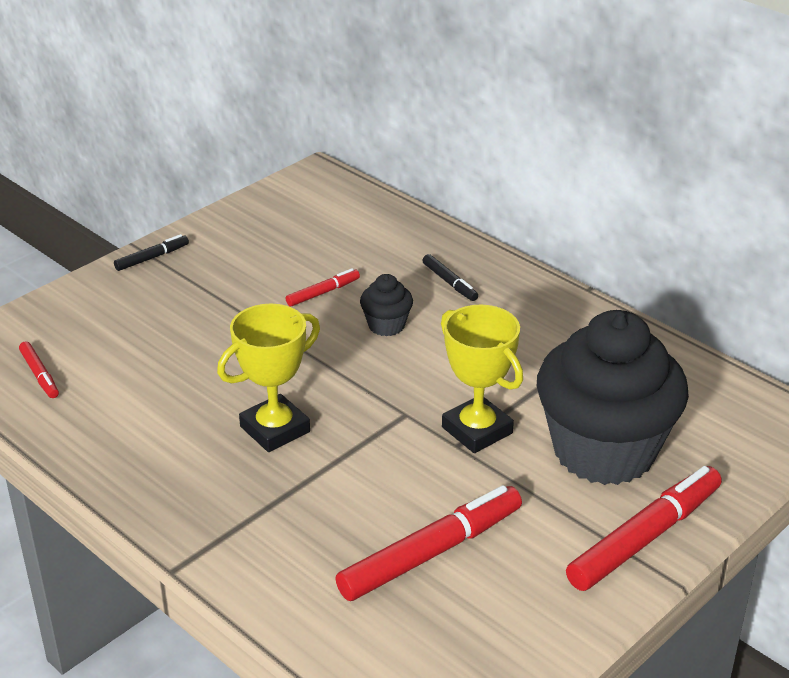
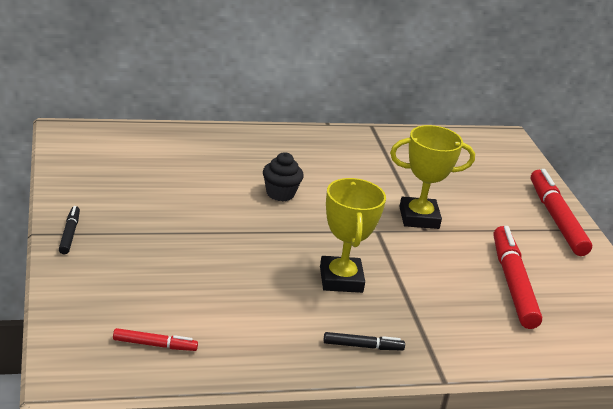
camera: 60 degrees left, 5 degrees down
(323, 293) = (214, 196): red marker -> none
(449, 283) = (264, 154): black marker -> black marker (363, 346)
(604, 451) = (477, 193): black cupcake -> none

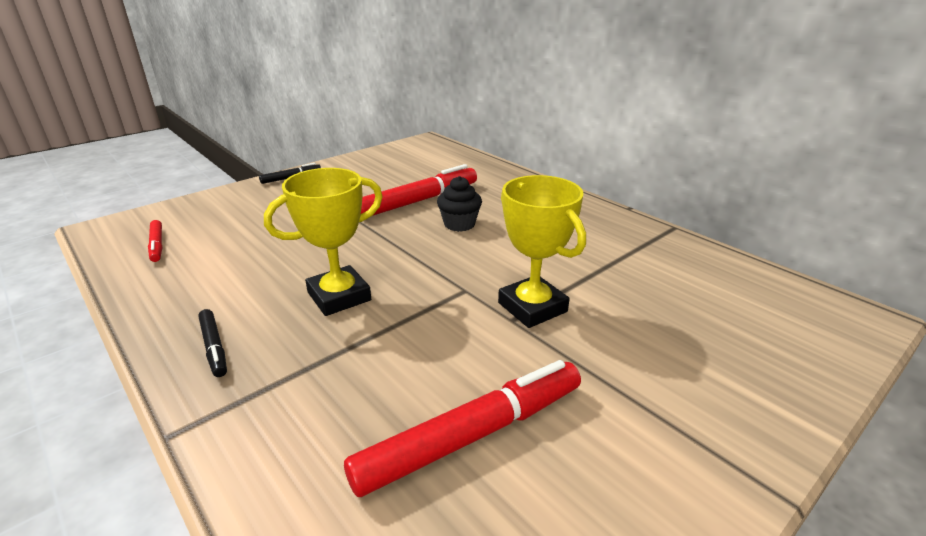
camera: 65 degrees right, 0 degrees up
(556, 219) = (729, 433): red marker -> red marker (419, 201)

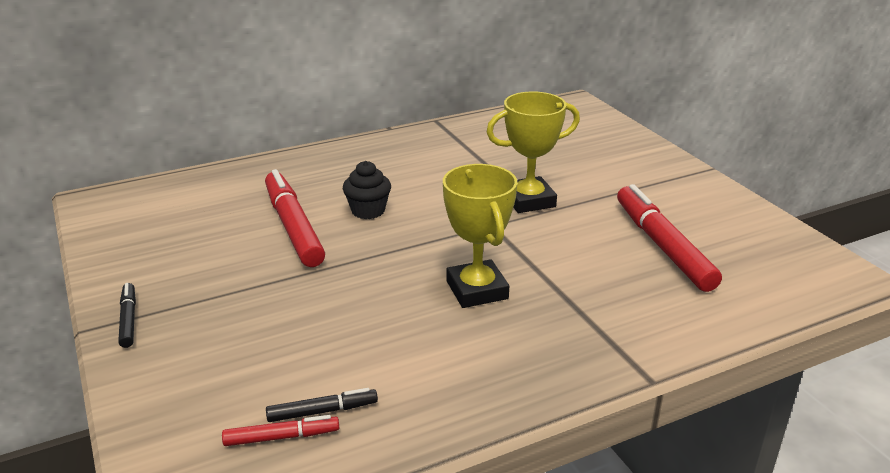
camera: 75 degrees left, 0 degrees up
(214, 347) = (538, 364): black marker -> black marker (322, 411)

